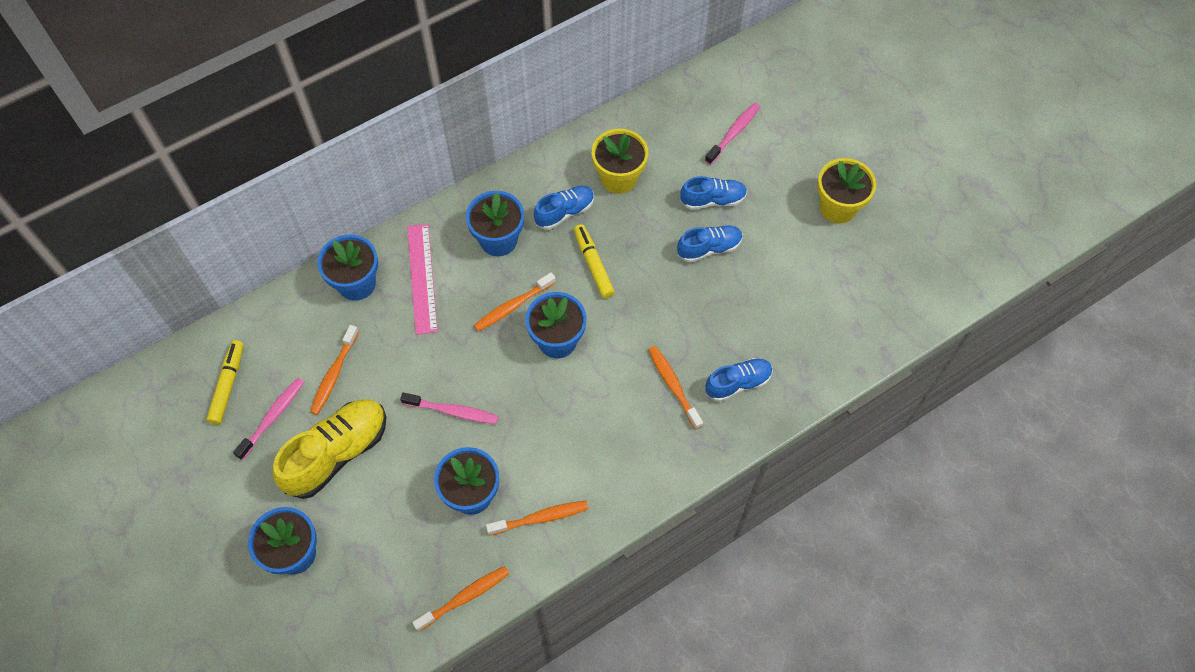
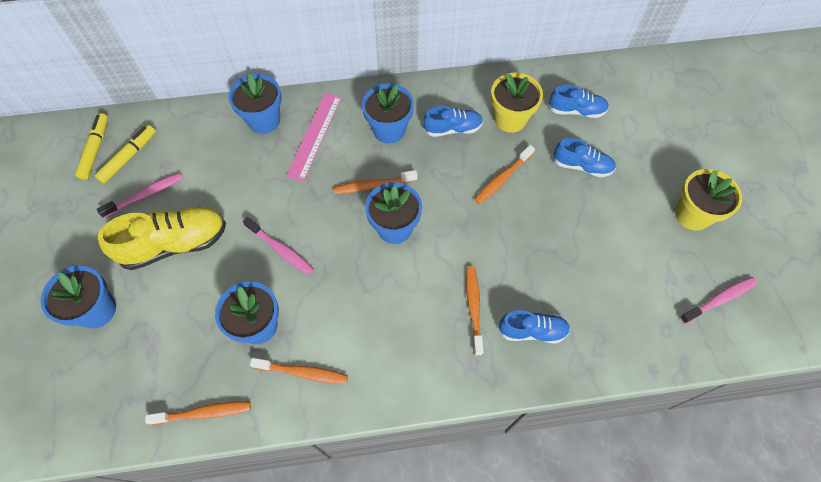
camera: 25 degrees right, 0 degrees up
(334, 374) = (208, 182): orange toothbrush -> orange toothbrush (502, 178)
(593, 264) = (455, 178): yellow marker -> yellow marker (95, 149)
(709, 248) = (560, 204): blue shoe -> blue shoe (576, 110)
(734, 133) = (625, 119): pink toothbrush -> pink toothbrush (719, 299)

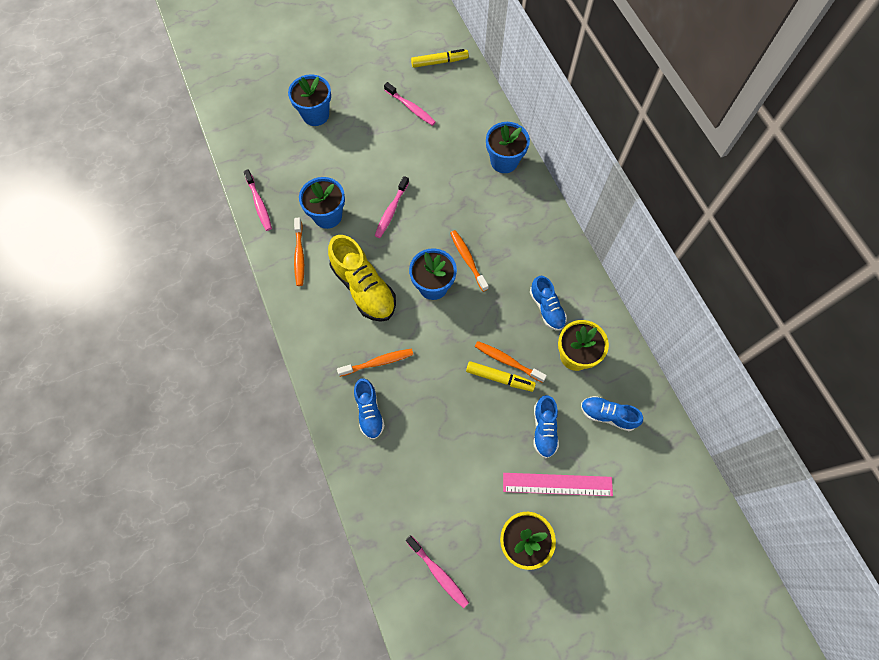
camera: 75 degrees right, 5 degrees up
(129, 157) = (439, 85): yellow marker -> yellow marker (499, 378)
(175, 244) = (377, 141): yellow shoe -> yellow shoe (364, 288)
(204, 413) = (259, 204): orange toothbrush -> pink toothbrush
(315, 136) = (502, 202): pink ruler -> pink ruler (557, 484)
(389, 130) = (527, 257): blue flower pot -> none
(576, 110) = (607, 415): blue shoe -> blue shoe turned 120 degrees clockwise

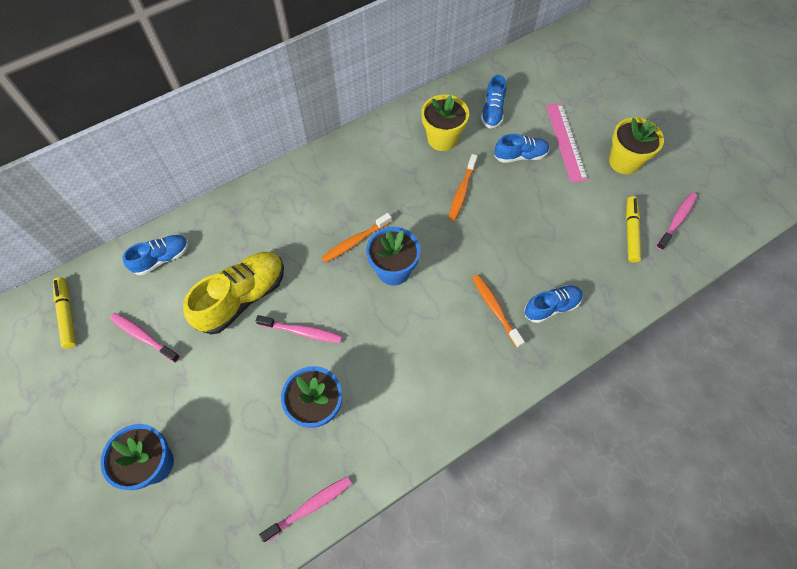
camera: 100 degrees left, 5 degrees down
(299, 255) = (380, 429): orange toothbrush -> none
(364, 288) = (410, 342): yellow shoe -> yellow shoe (242, 297)
(411, 108) = (143, 337): pink toothbrush -> pink toothbrush turned 90 degrees counterclockwise
(499, 378) = (481, 196): yellow marker -> yellow marker (630, 232)
(504, 161) = (223, 222): blue flower pot -> none
(546, 308) = (398, 165): blue shoe -> blue shoe (162, 258)

